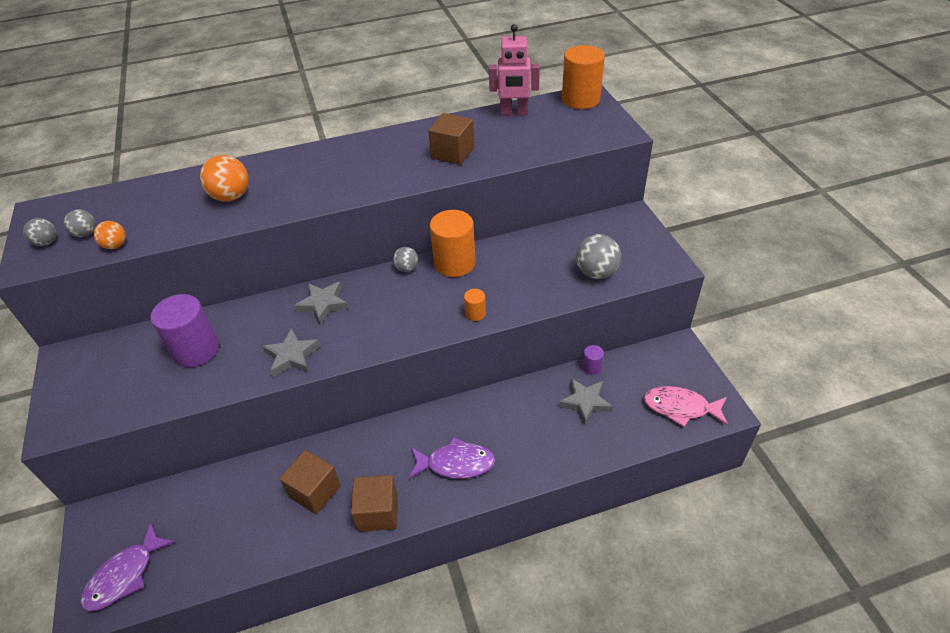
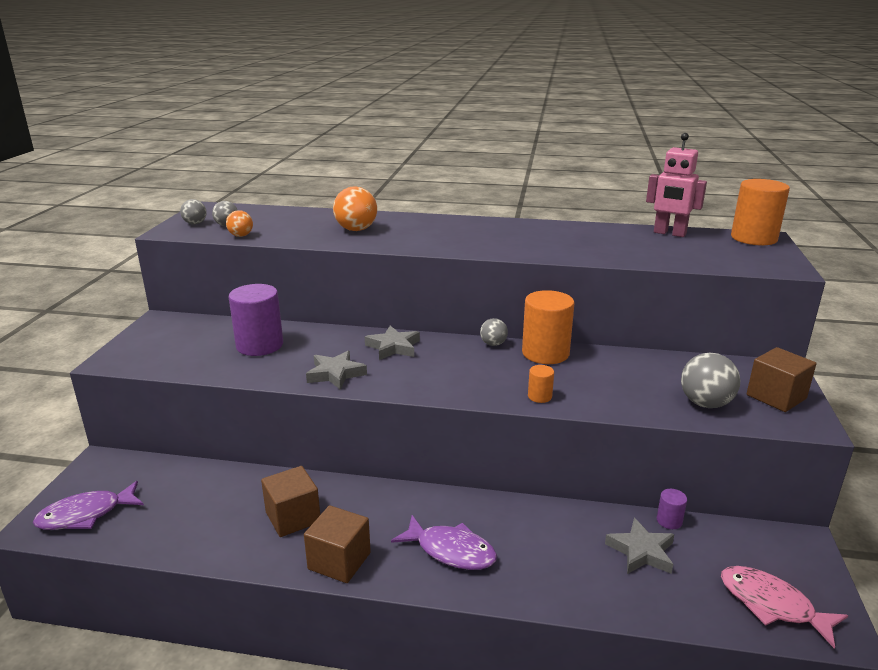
camera: 25 degrees right, 20 degrees down
(452, 153) = (582, 245): brown cube -> brown cube (776, 397)

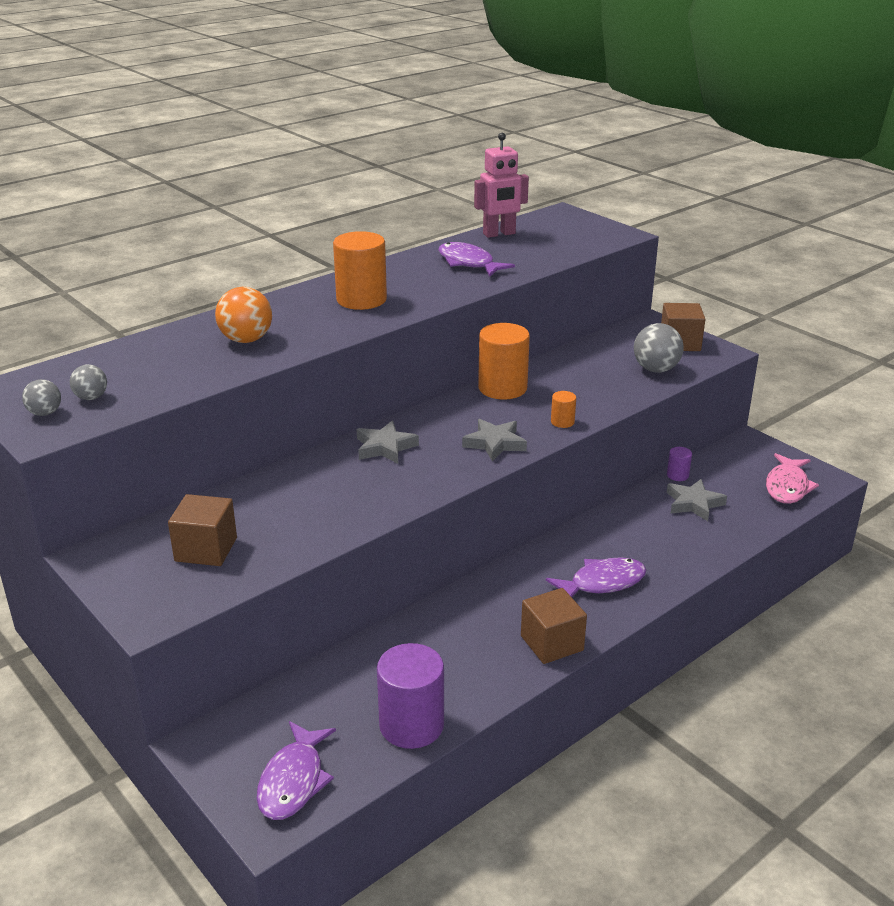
camera: 50 degrees left, 5 degrees up
(241, 236) = (145, 400): orange ball -> none
(259, 345) = (266, 514): purple cylinder -> purple cylinder (411, 725)
(293, 517) = (464, 645): brown cube -> brown cube (206, 549)
(335, 374) = (390, 495): grey star -> grey star (495, 443)
(493, 344) = (453, 401): grey ball -> none
(597, 241) = (468, 263): none -> purple fish
(753, 238) = (558, 216): orange cylinder -> orange cylinder (361, 300)
(771, 605) = (787, 486): pink fish -> pink fish turned 60 degrees counterclockwise

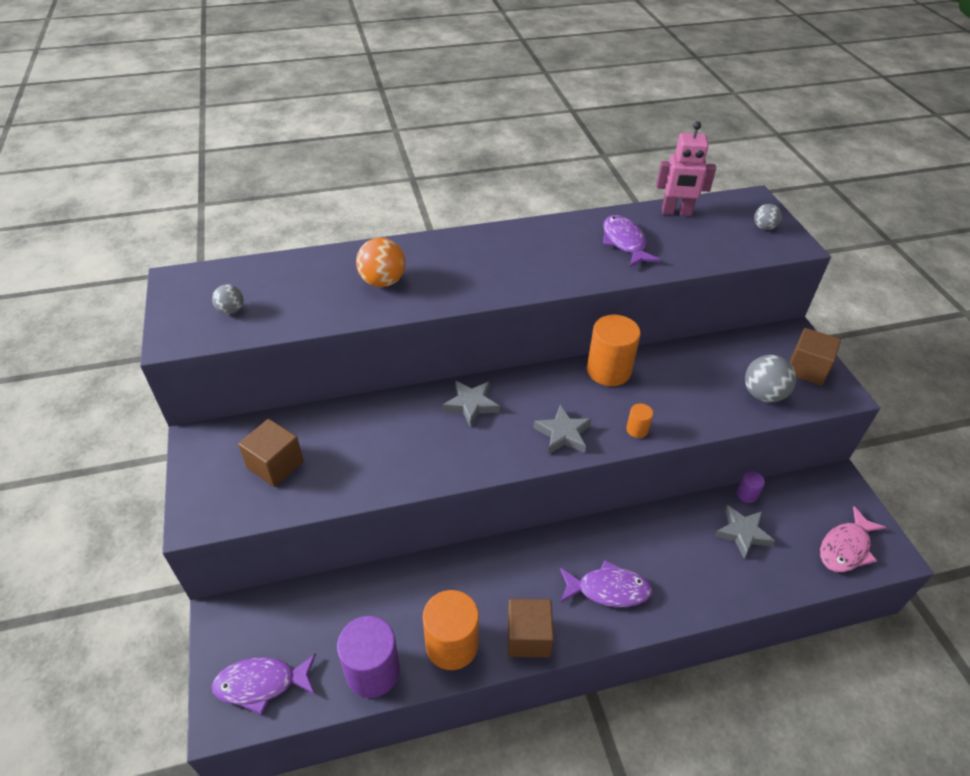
camera: 25 degrees right, 15 degrees up
(45, 413) = (190, 316): grey ball -> grey ball (764, 227)
(293, 781) = (261, 684): purple fish -> purple fish turned 45 degrees clockwise
(361, 300) = (504, 261): orange cylinder -> orange cylinder (452, 645)

